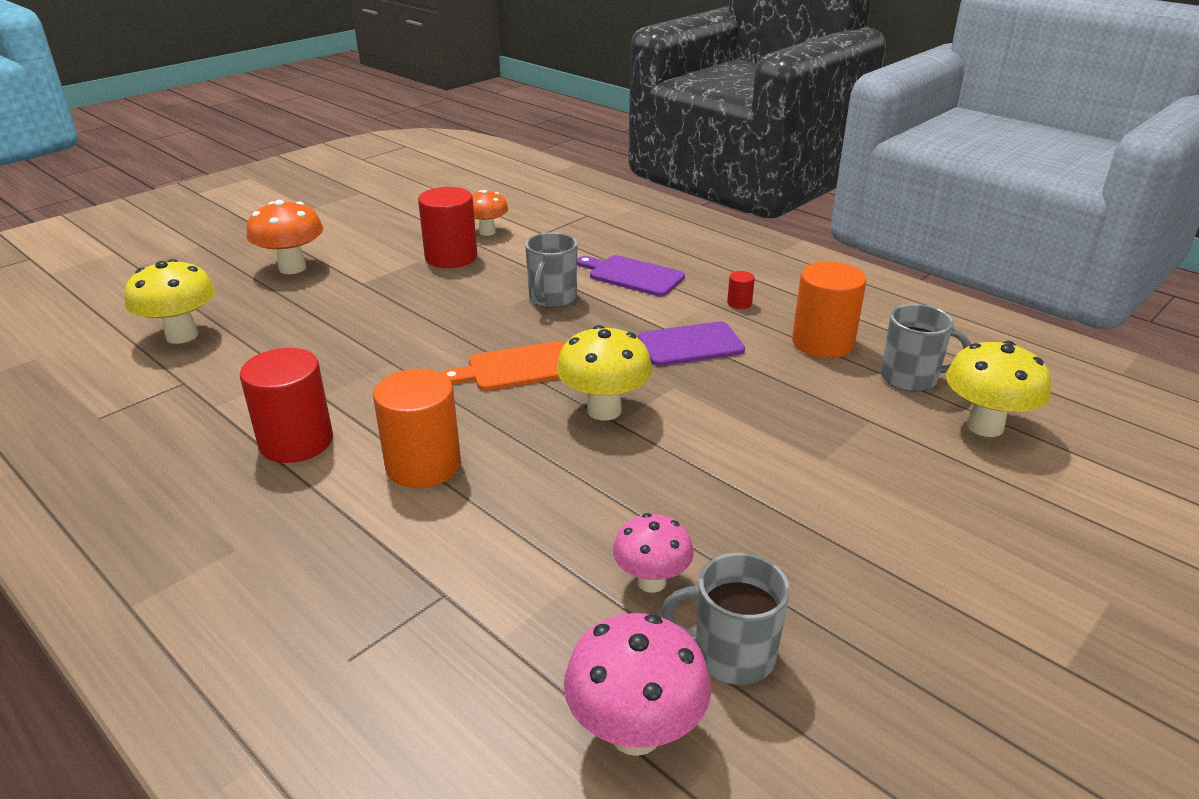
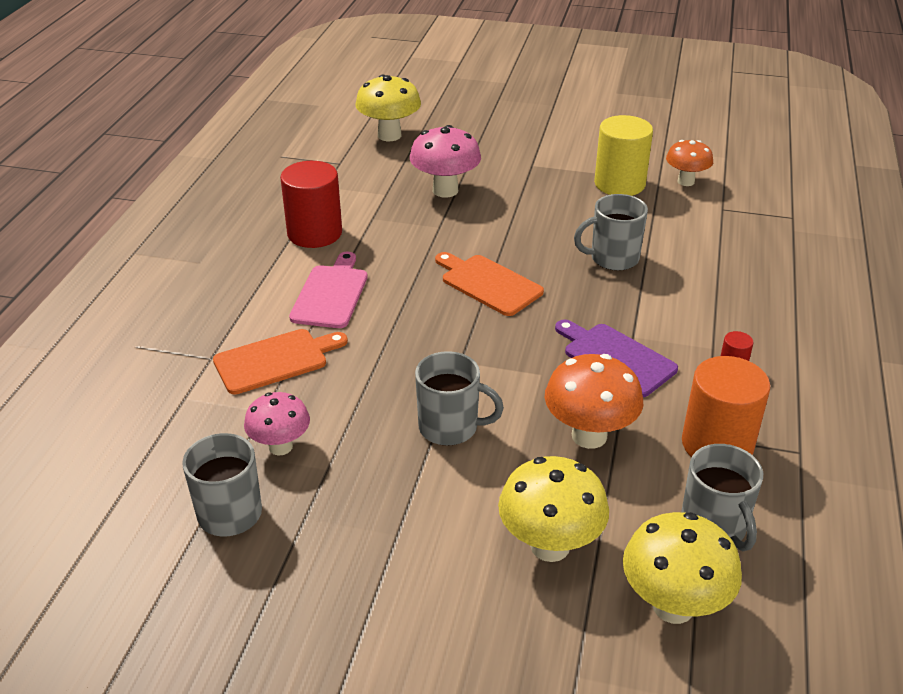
camera: 60 degrees right, 5 degrees up
(292, 268) = (518, 129): orange mushroom -> orange mushroom (589, 436)
(423, 465) = (331, 294): orange cylinder -> pink cutting board
(451, 257) = (619, 184): red cylinder -> yellow cylinder
(499, 541) = (275, 360): none -> orange cutting board
(604, 410) = (471, 349): yellow mushroom -> yellow mushroom (550, 546)
(632, 275) = (707, 285): purple cutting board -> none
(635, 732) = (135, 488): pink mushroom -> pink mushroom (445, 190)
(706, 460) = (450, 427): none -> grey mug

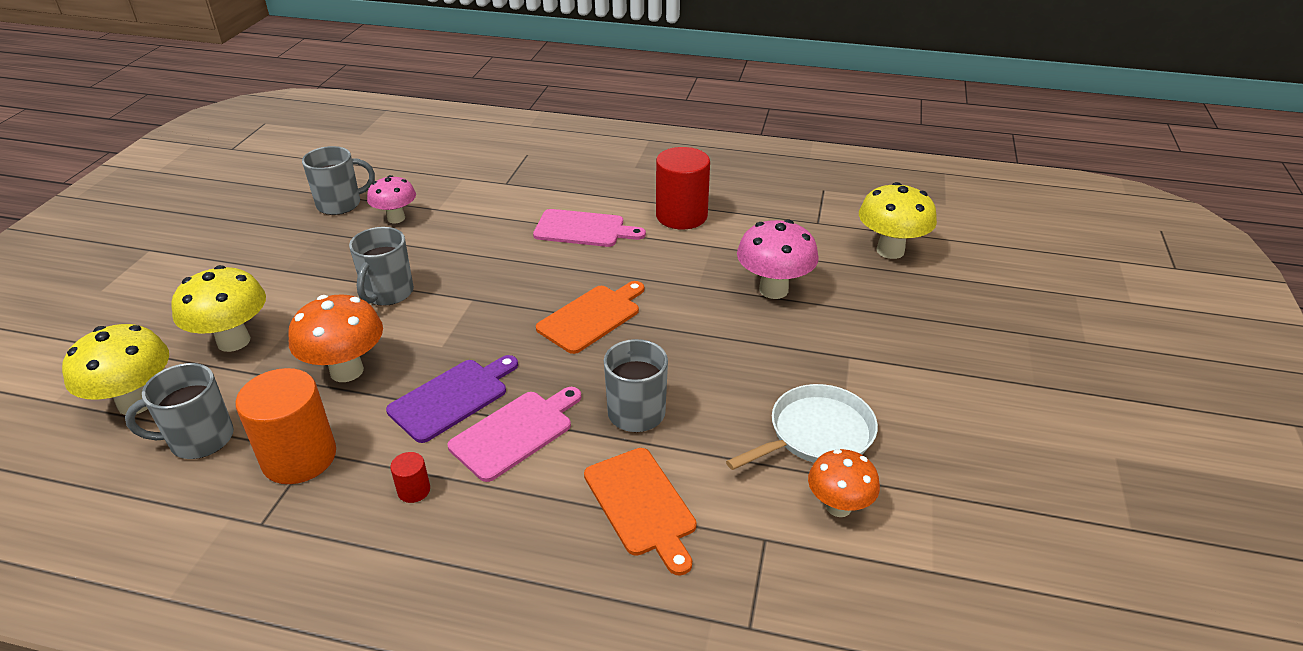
camera: 90 degrees right, 0 degrees up
(275, 360) = (497, 209): orange cutting board -> orange cutting board (642, 505)
(619, 184) = (816, 434): yellow cylinder -> white pan
(651, 318) = (515, 432): none -> pink cutting board

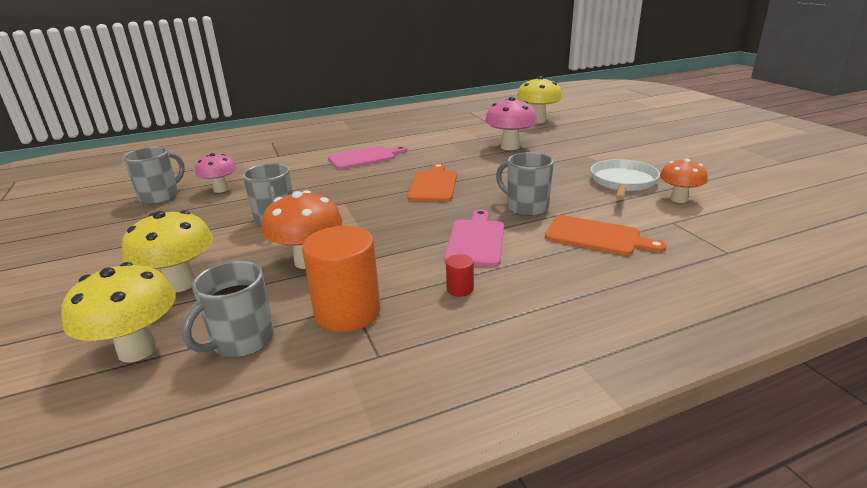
camera: 35 degrees left, 10 degrees down
(452, 397) = (408, 243): purple cutting board -> none
(681, 216) = (413, 138): red cylinder -> none

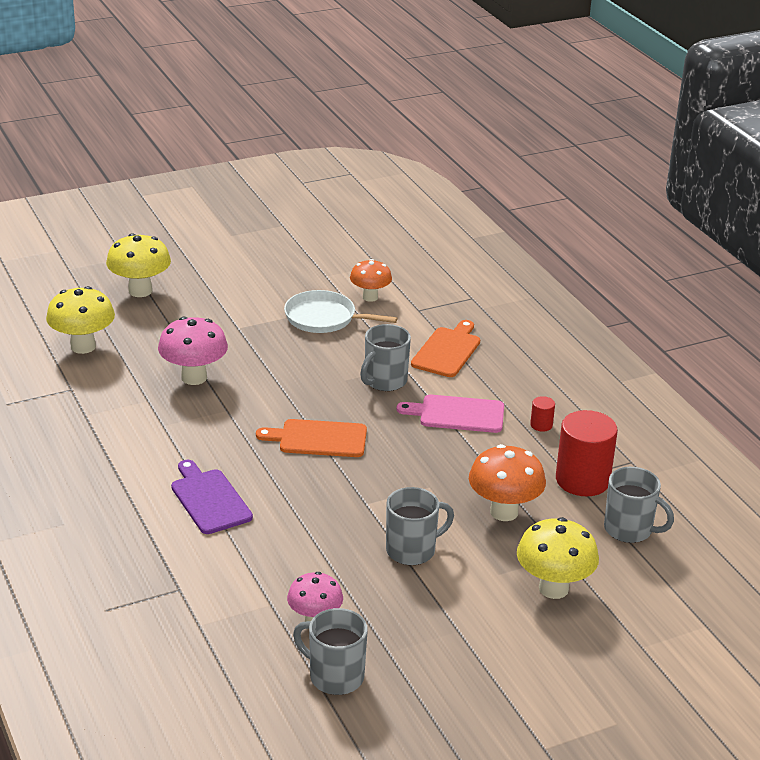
camera: 95 degrees left, 5 degrees up
(137, 350) = (652, 584): yellow mushroom -> yellow mushroom (140, 291)
(347, 312) = (582, 480): orange cylinder -> red cylinder
(364, 157) = (209, 499): pink cutting board -> purple cutting board

